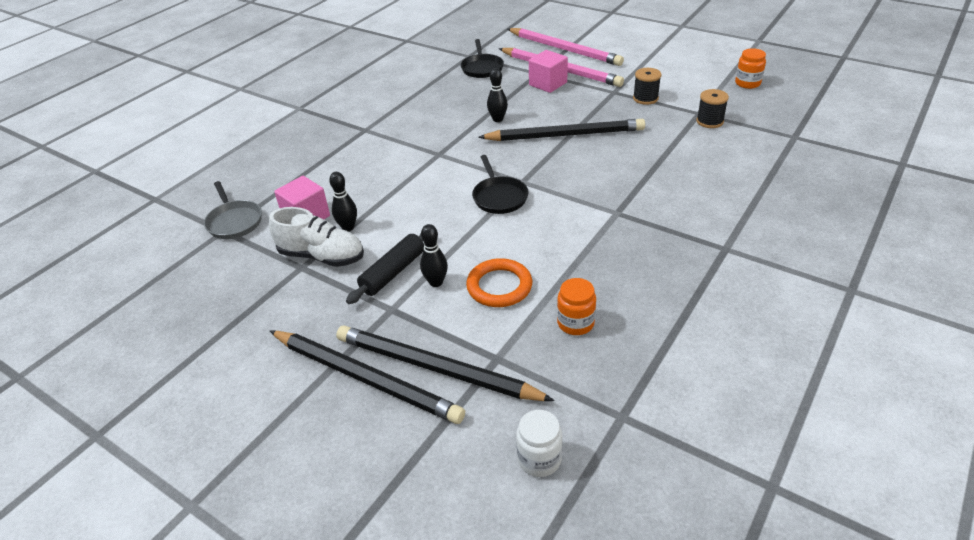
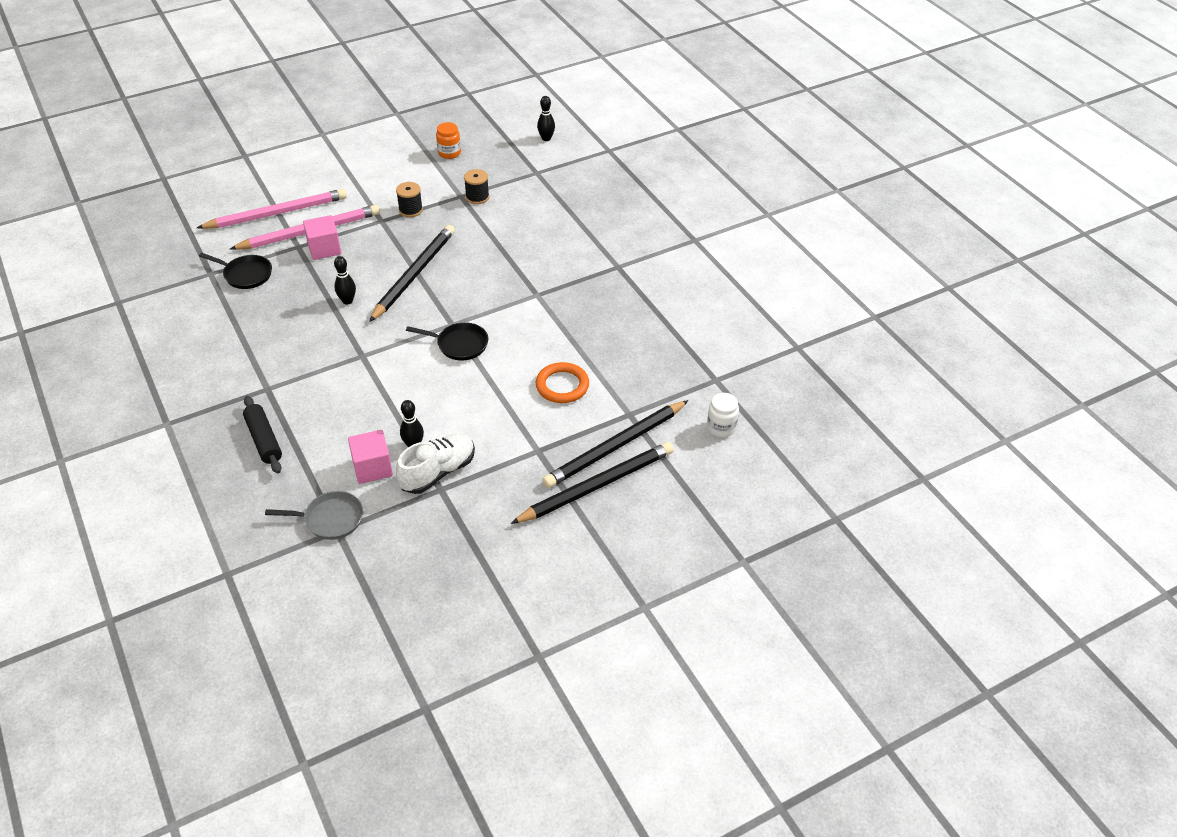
camera: 65 degrees left, 5 degrees up
(393, 272) = (497, 436): black rolling pin -> black rolling pin (264, 440)
(436, 282) = (529, 416): black bowling pin -> black bowling pin (546, 138)
(575, 323) = (628, 365): orange jar -> none

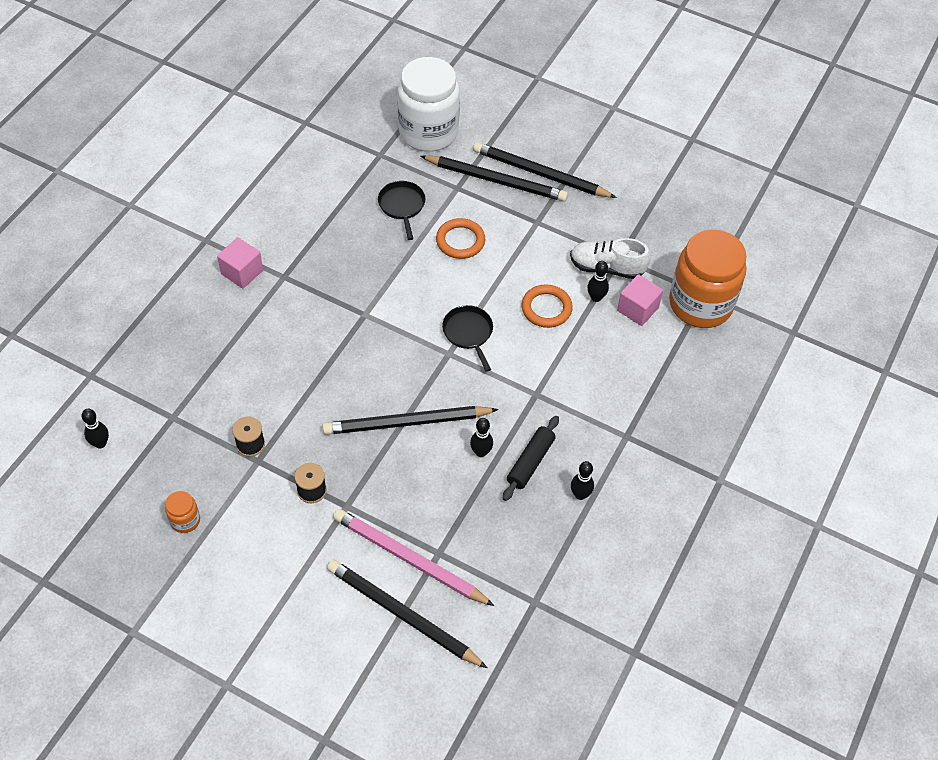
camera: 125 degrees left, 10 degrees up
(245, 275) = (512, 567): black pan -> black pan (402, 206)
(253, 335) = (580, 495): none -> black bowling pin
(264, 440) = (675, 397): black rolling pin -> black rolling pin (530, 462)
(277, 213) = (402, 615): pink pencil -> black pencil
(324, 249) = (425, 525): pink cube -> pink cube (242, 272)
(330, 519) = (700, 304): grey pan -> orange jar
(435, 405) = (546, 308): none -> orange ring
(721, 427) = (428, 132): white jar -> white jar, size x2.43

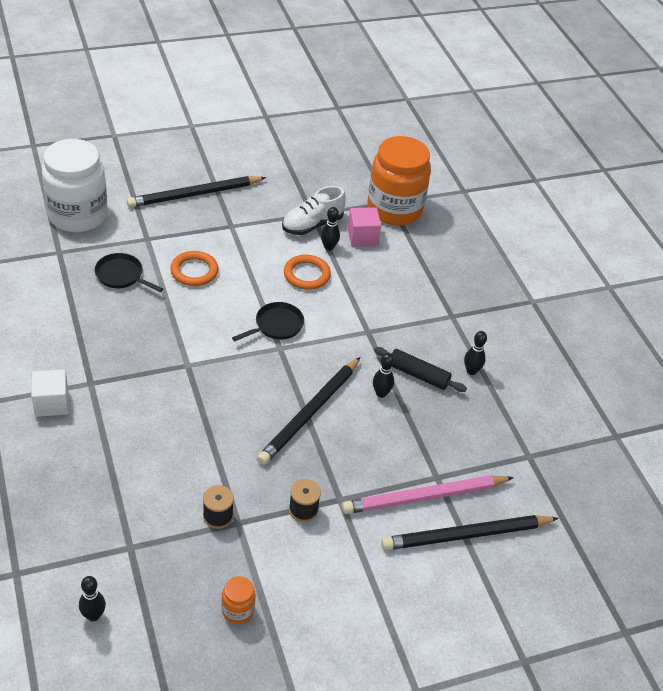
camera: 50 degrees left, 10 degrees down
(242, 272) = (51, 403): pink cube -> white cube
(468, 333) = (276, 325): black pan -> black pan turned 120 degrees clockwise
(496, 180) = (169, 217): black pencil -> none
(530, 462) = (418, 375): black rolling pin -> black rolling pin turned 45 degrees counterclockwise

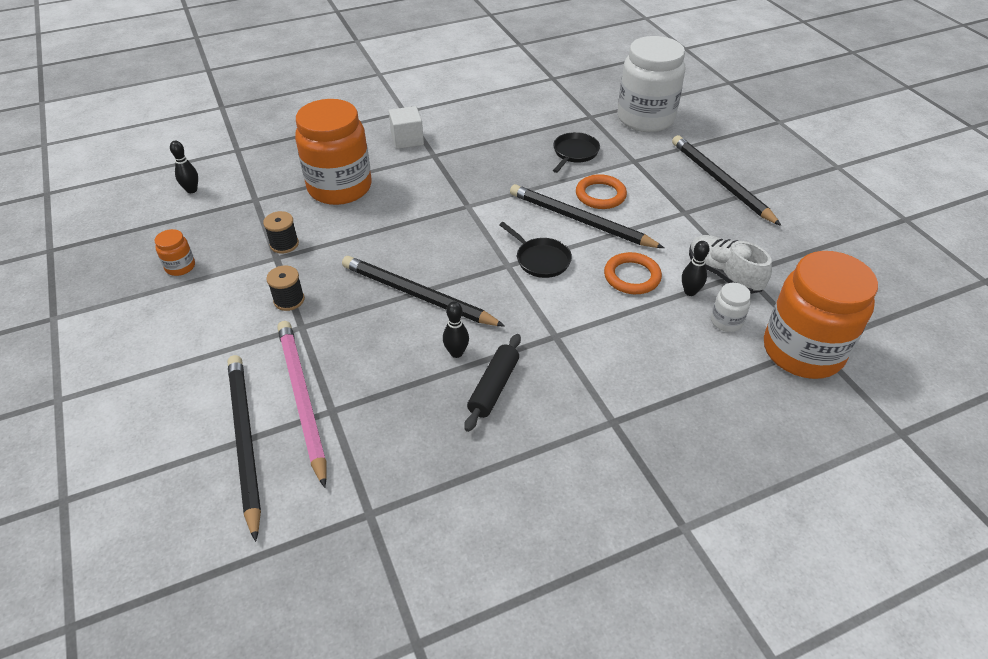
camera: 90 degrees right, 0 degrees up
(128, 467) = (340, 187): none -> orange jar
(228, 291) = (580, 220): none -> black pencil
(362, 237) = (726, 321): pink cube -> white jar
(471, 371) = (514, 445): black bowling pin -> none

